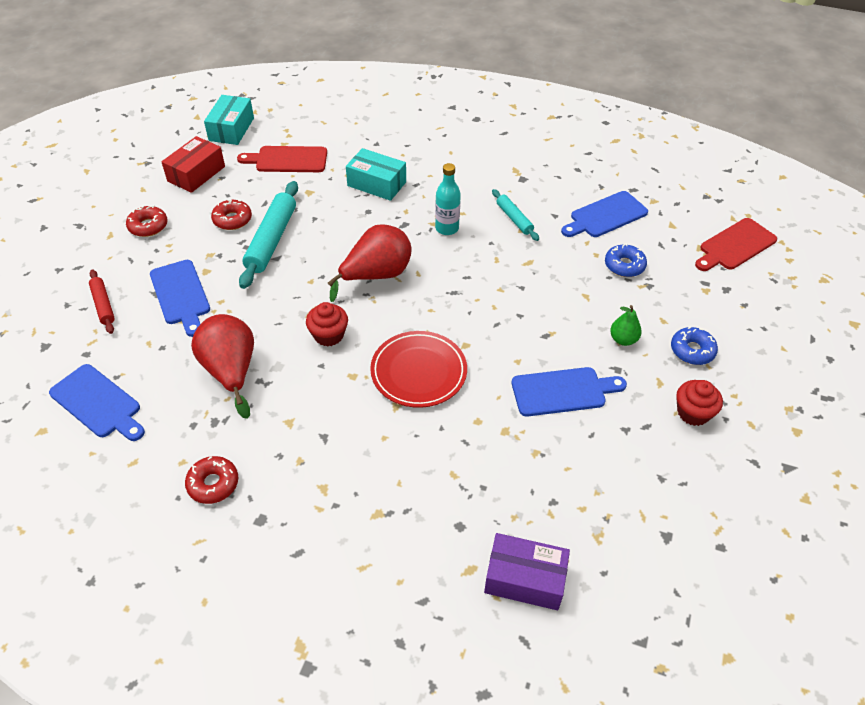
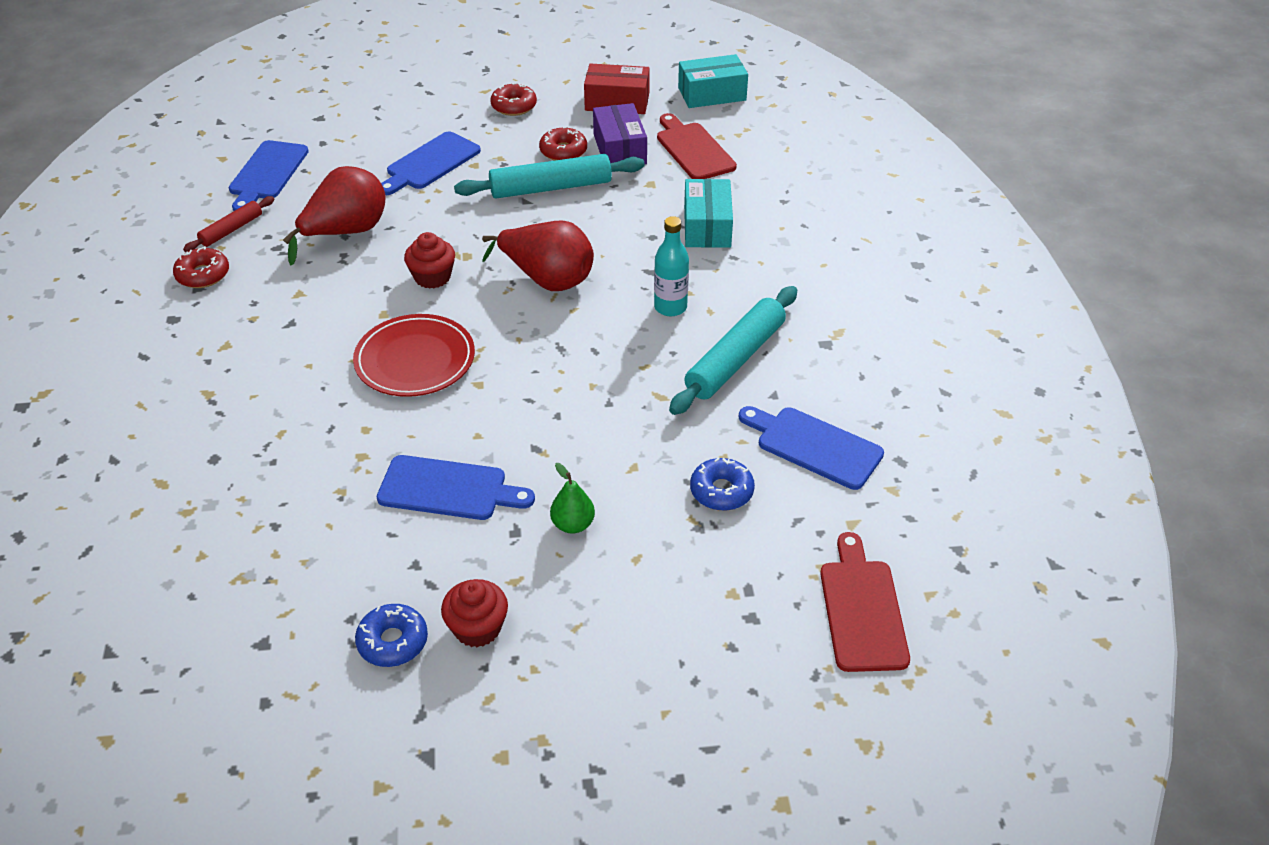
camera: 65 degrees right, 5 degrees down
(103, 305) = (388, 126): red rolling pin -> red rolling pin (231, 230)
(514, 219) = (735, 359): turquoise rolling pin -> turquoise rolling pin, size x1.80
(524, 579) = (162, 530): purple box -> purple box (619, 149)
(562, 391) = (448, 489): blue cutting board -> blue cutting board turned 45 degrees counterclockwise
(692, 350) = (595, 603): blue donut -> blue donut (393, 642)
(735, 246) = (862, 609): red cutting board -> red cutting board turned 60 degrees clockwise

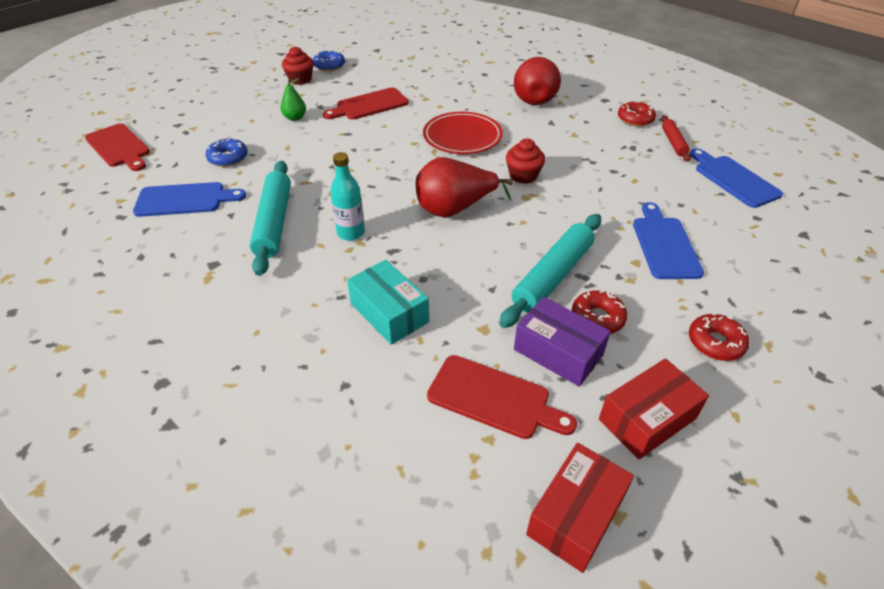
camera: 140 degrees right, 0 degrees up
(346, 232) = (616, 172): red pear -> red pear (534, 98)
(448, 489) = (369, 105): blue cutting board -> red cutting board
(712, 94) = (576, 515): turquoise box -> red box

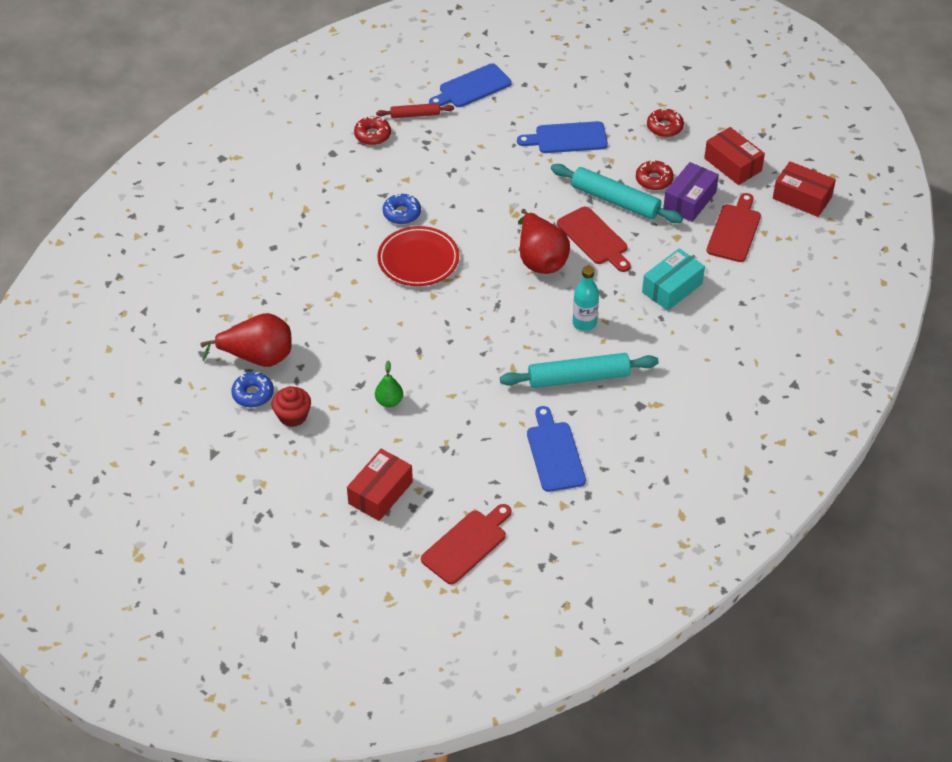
camera: 95 degrees left, 5 degrees up
(201, 111) = (380, 493): none -> red box
(228, 158) = (478, 439): blue donut -> blue donut (402, 213)
(369, 105) = (355, 341): red cutting board -> red cutting board (594, 238)
(523, 175) = (482, 216): red cupcake -> none
(534, 98) = (332, 206): red pear -> red pear (258, 357)

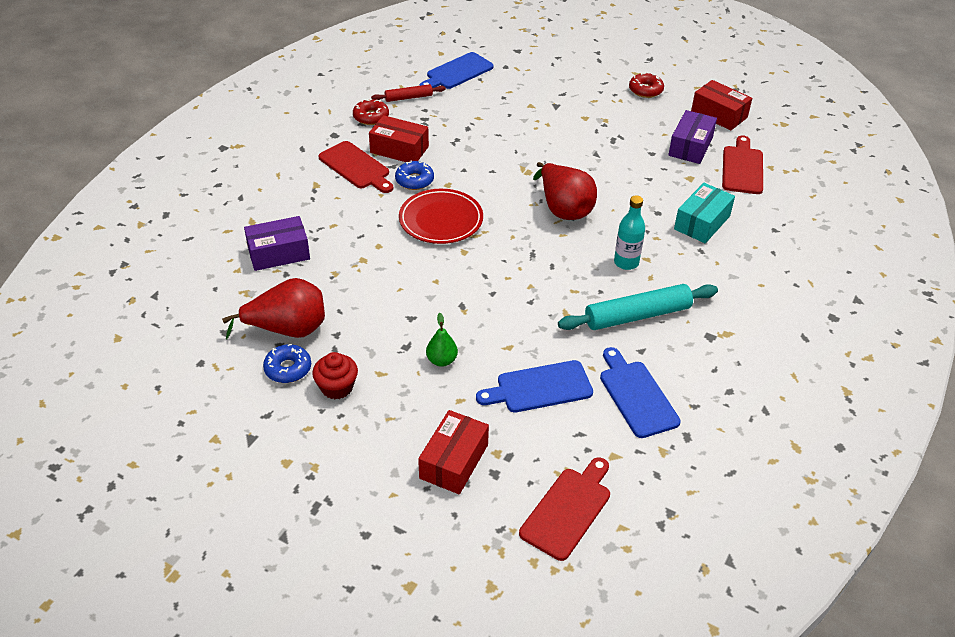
camera: 10 degrees left, 5 degrees down
(260, 280) = (278, 253): none -> purple box
(567, 138) = (558, 105): blue cutting board -> blue cutting board (540, 387)
(594, 238) = (611, 186): red cutting board -> red cutting board (356, 167)
(615, 200) = (620, 152): turquoise rolling pin -> none
(654, 180) = (651, 132): red donut -> none
(802, 197) = (793, 136): red box -> red box (399, 149)

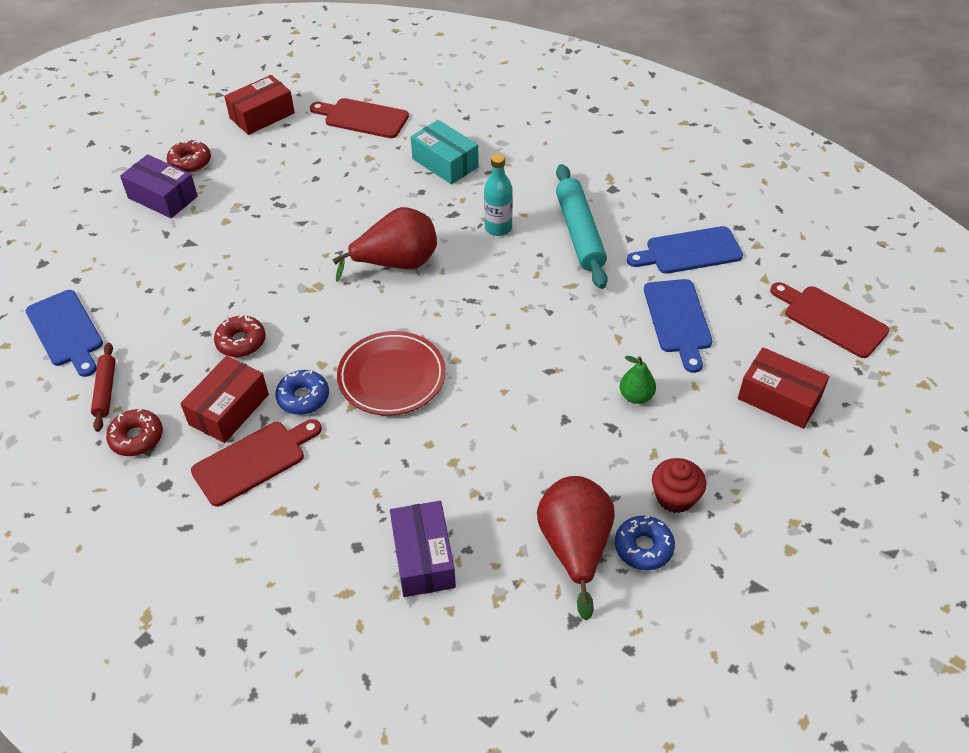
camera: 80 degrees left, 5 degrees up
(462, 145) = (241, 342): none -> red donut
(690, 146) = (313, 147): purple box -> purple box (162, 197)

